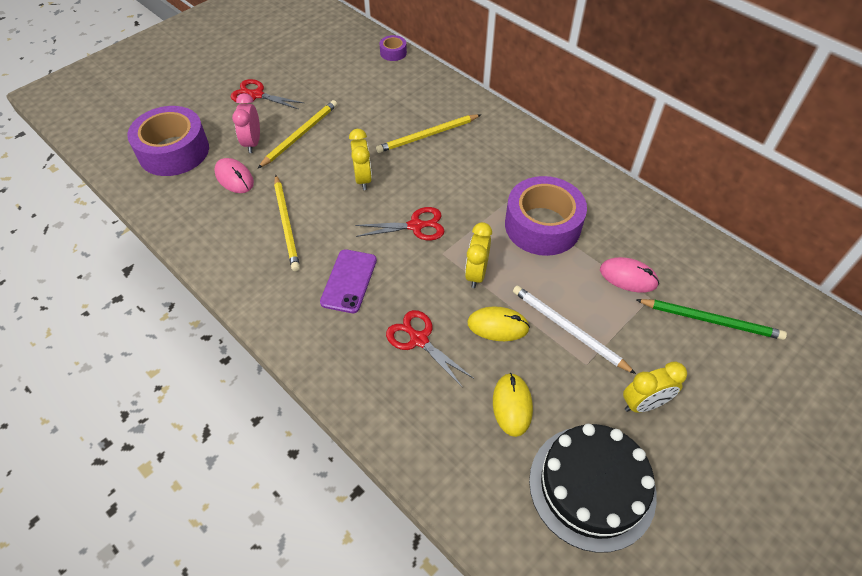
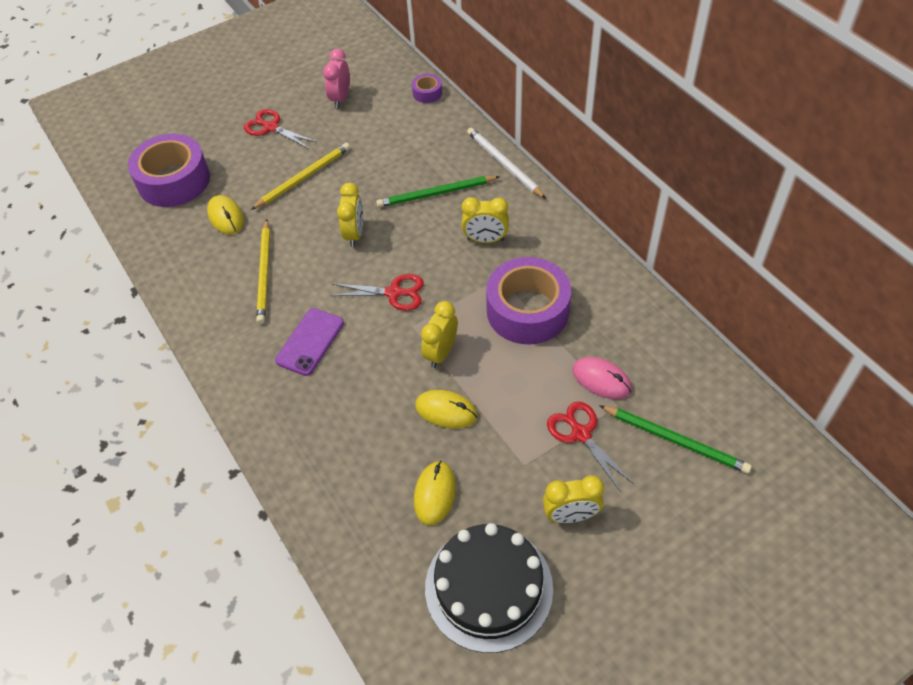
camera: 15 degrees right, 0 degrees up
(234, 178) = (226, 217): pink mouse -> yellow mouse
(252, 143) = (253, 181): pink clock -> pink clock (340, 98)
(419, 340) = (362, 413): red scissors -> red scissors (581, 434)
(427, 135) = (436, 194): yellow pencil -> green pencil
(484, 169) = (485, 240): none -> yellow clock
(568, 329) = (518, 426): white pencil -> white pencil (504, 164)

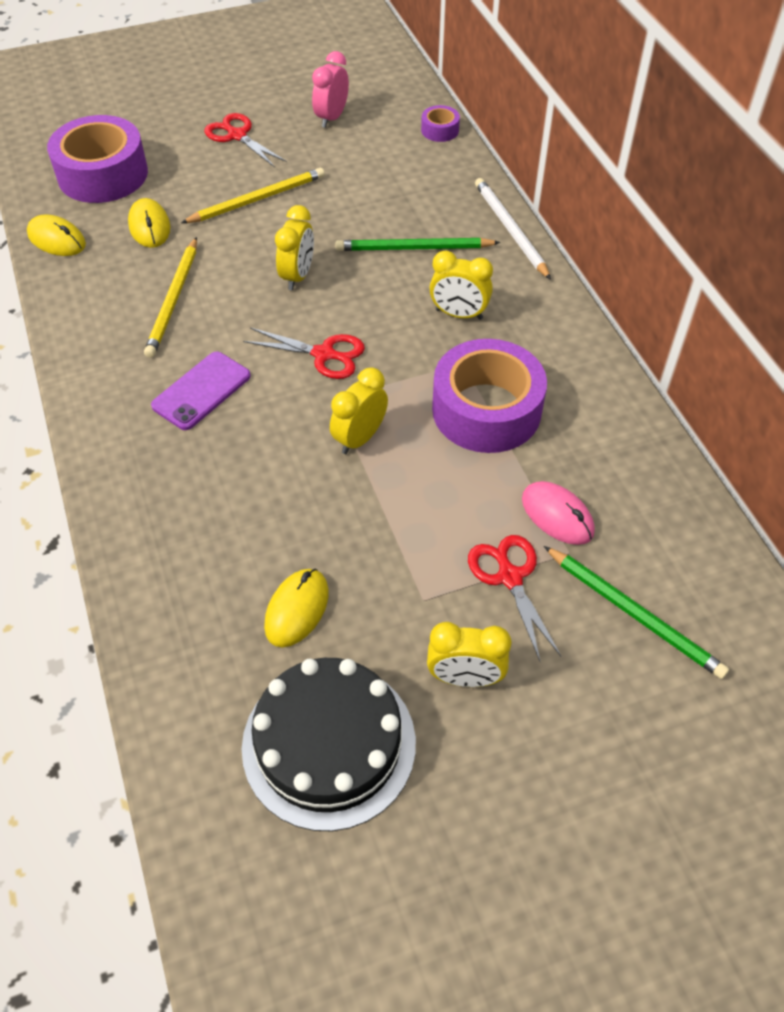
camera: 10 degrees right, 0 degrees up
(446, 411) = (343, 510): yellow mouse -> yellow mouse (57, 239)

